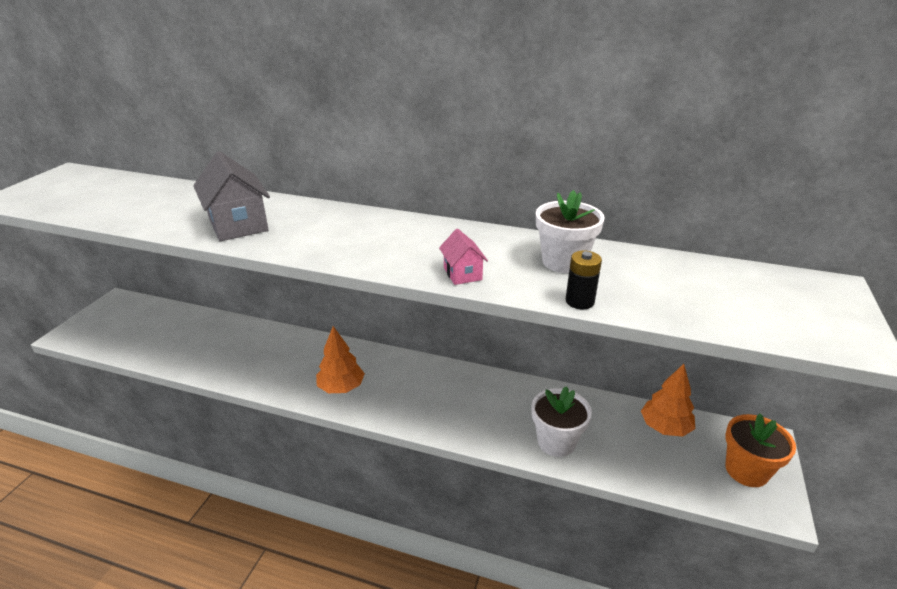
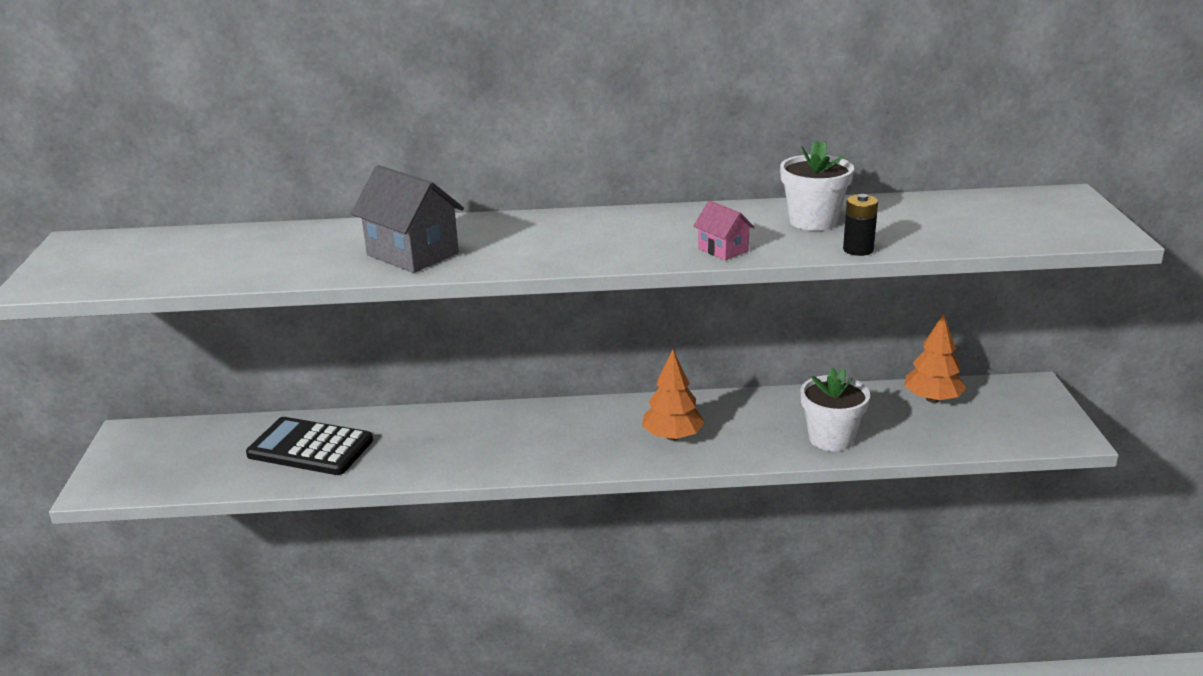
camera: 20 degrees left, 5 degrees down
(201, 340) = (310, 448): none -> black calculator
(341, 387) = (547, 450): orange tree -> orange tree (672, 436)
(746, 470) = (1029, 415): orange flower pot -> none

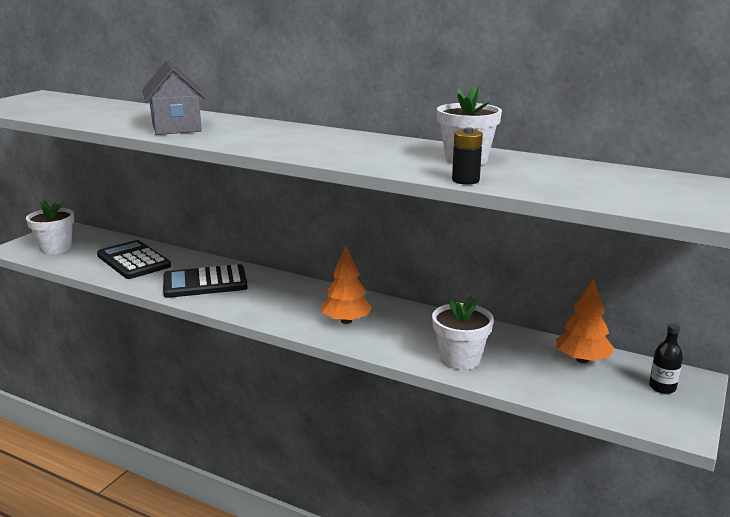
camera: 30 degrees right, 5 degrees down
(166, 467) = (56, 248): none -> white flower pot
(449, 446) = (205, 283): none -> black calculator
(723, 250) = (365, 161): pink house -> none
(1020, 403) = (662, 387): none -> black bottle

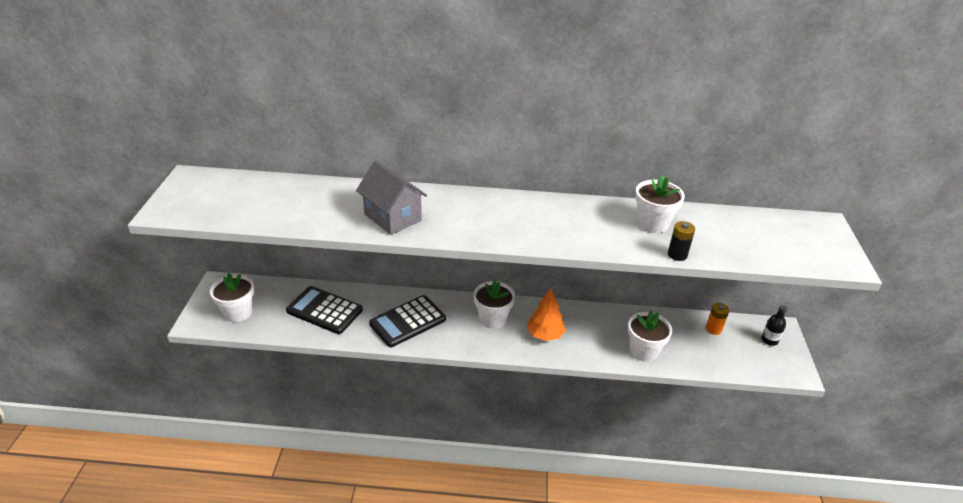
camera: 25 degrees left, 15 degrees up
(299, 297) = (492, 319): none -> white flower pot
(582, 360) = (713, 329): orange tree -> orange battery

